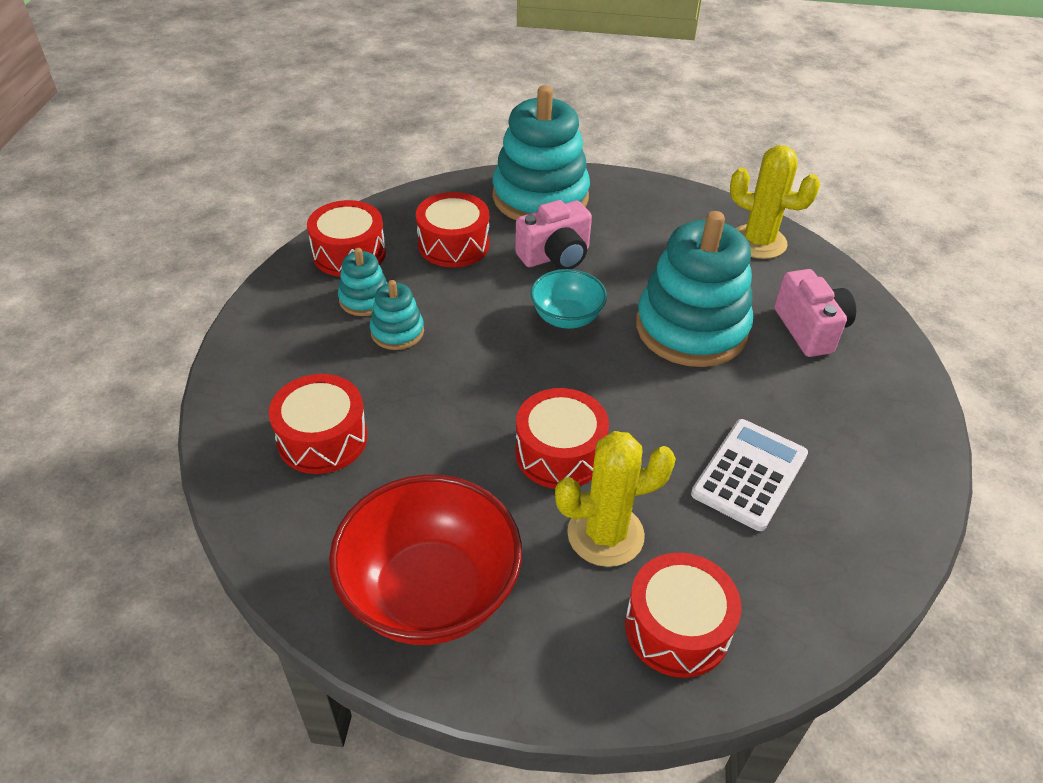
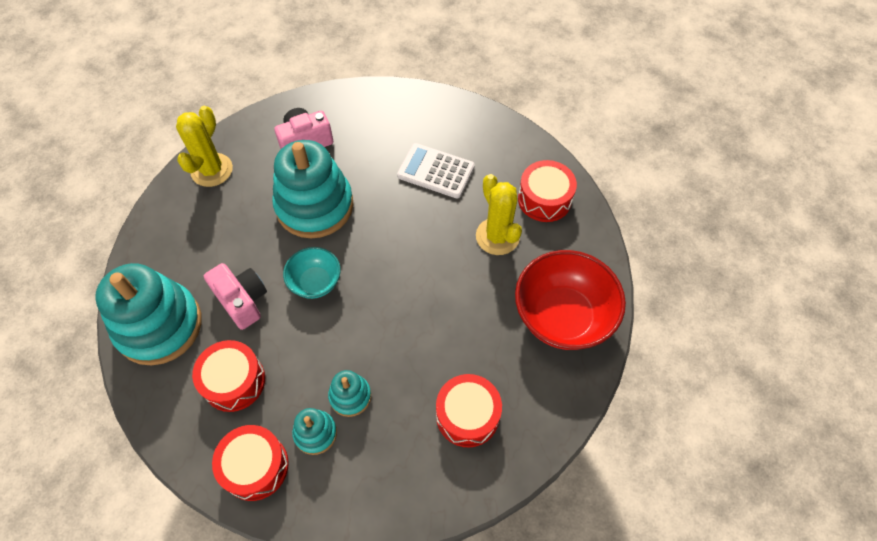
camera: 100 degrees left, 15 degrees up
(559, 453) = (444, 268): red drum -> none

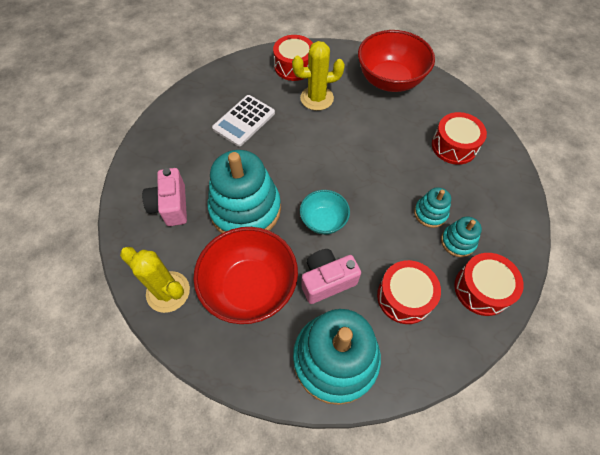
camera: 75 degrees left, 0 degrees up
(225, 234) = (250, 287): none -> red bowl

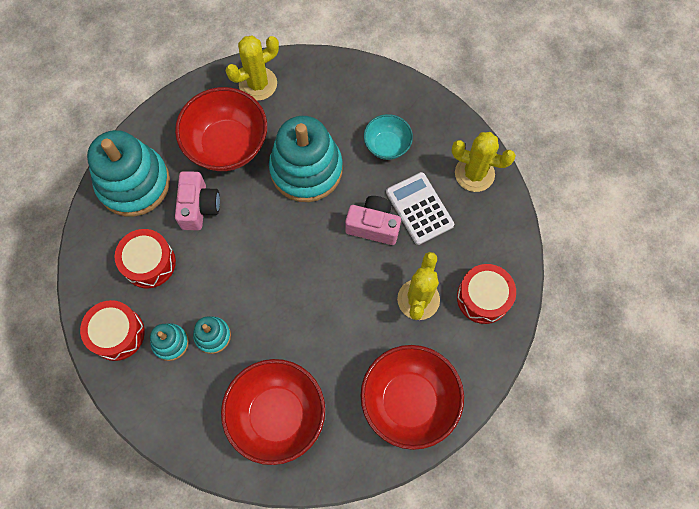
camera: 115 degrees right, 10 degrees up
(171, 206) = (343, 109): pink camera -> pink camera (373, 226)
(198, 98) = (474, 174): none -> yellow cactus
(323, 221) = (258, 232): turquoise bowl -> turquoise bowl (387, 145)
(454, 146) = (277, 415): red drum -> red bowl

